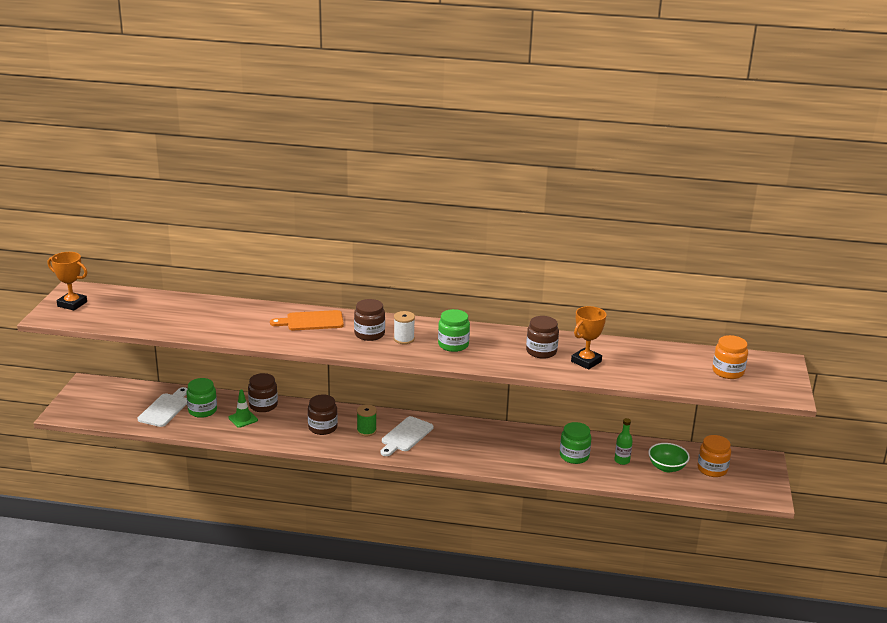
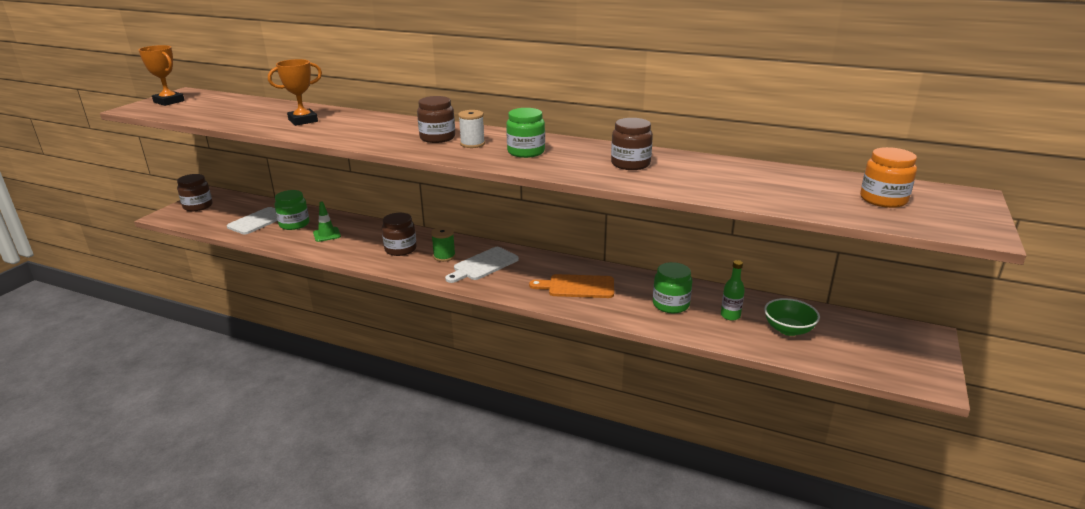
camera: 15 degrees right, 0 degrees up
(263, 405) = (355, 225): brown jar -> brown jar (198, 206)
(311, 321) = (385, 125): orange cutting board -> orange cutting board (577, 287)
(586, 361) = (684, 176): orange trophy -> orange trophy (303, 121)
(712, 469) = (851, 338): orange jar -> none

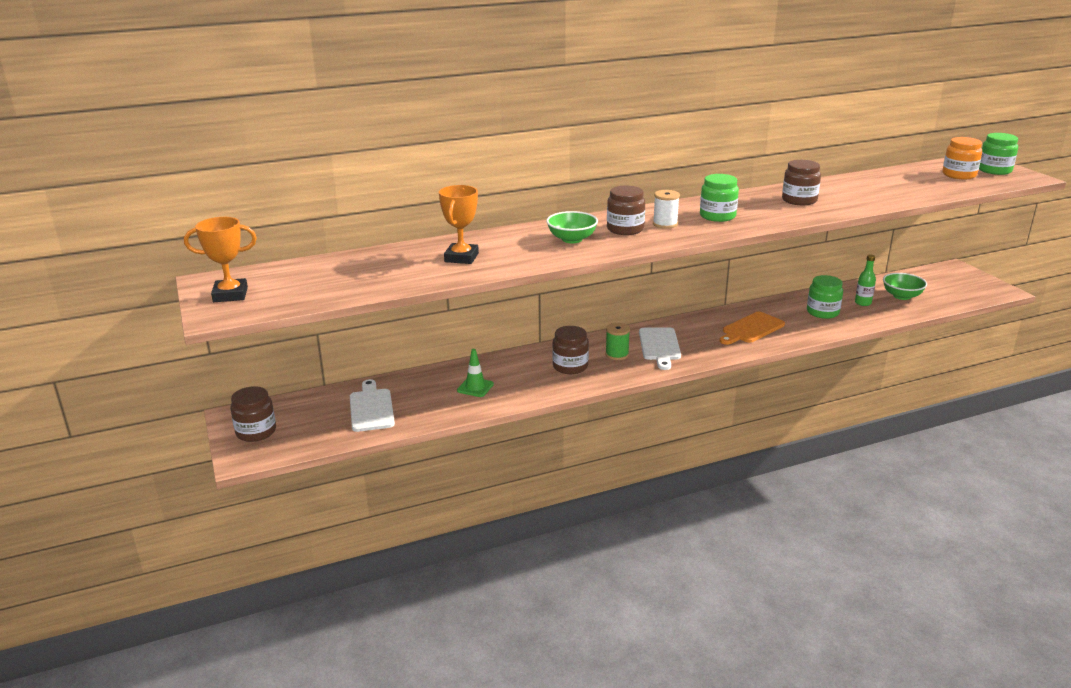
camera: 45 degrees left, 0 degrees up
(294, 224) = (418, 395): green jar -> green jar (994, 170)
(387, 132) = (572, 239): none -> green bowl

